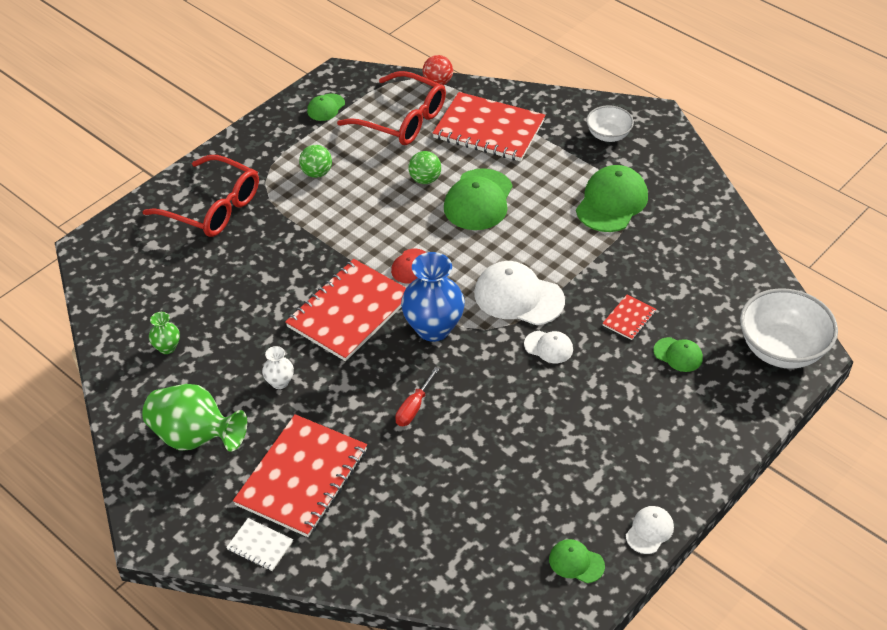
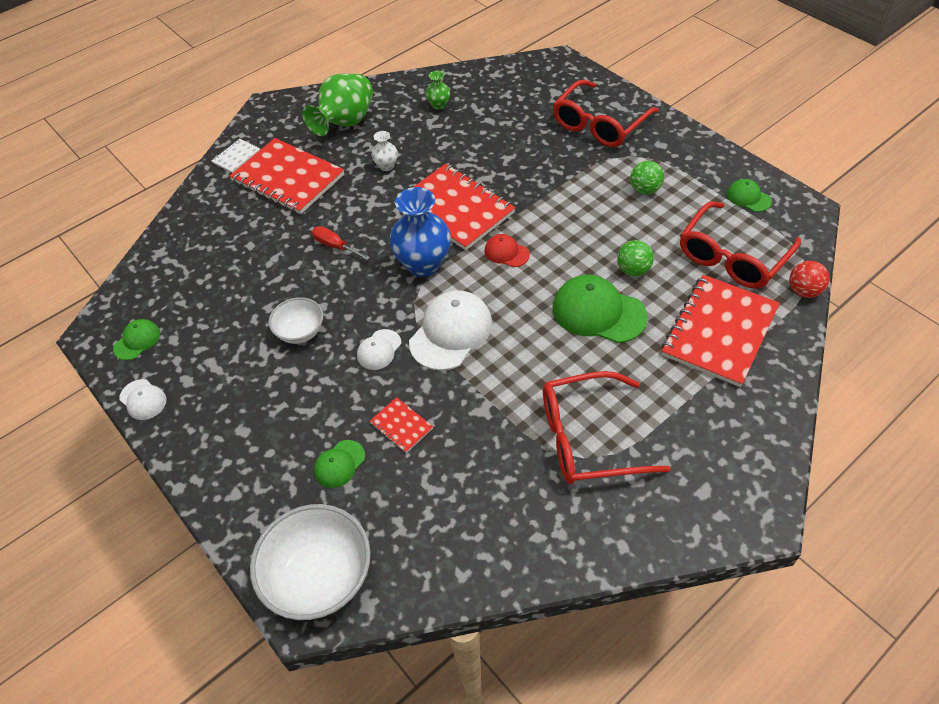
camera: 100 degrees right, 5 degrees up
(608, 135) = (714, 454): white bowl -> white bowl (300, 332)
(611, 202) = (587, 438): green cap -> red glasses

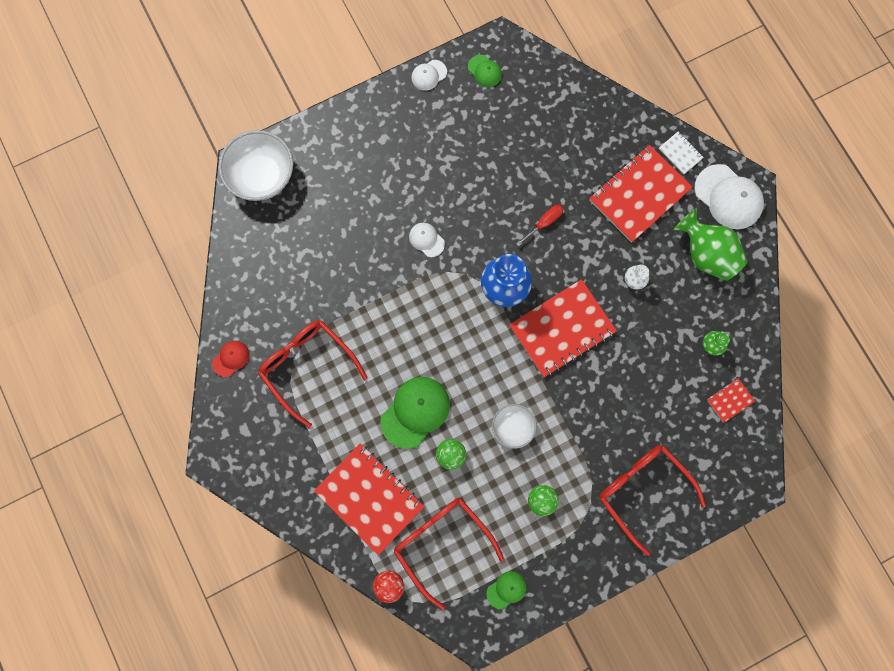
camera: 100 degrees right, 25 degrees up
(300, 332) = (460, 186): white bowl -> white bowl (512, 427)
(339, 464) = (337, 198): green cap -> none
(401, 426) = (355, 243): red notebook -> red notebook (730, 400)
(451, 332) = (428, 295): white cap -> white cap (728, 197)
(506, 252) = (498, 358): red cap -> red cap (231, 358)
(587, 438) = (307, 366): red glasses -> red glasses turned 45 degrees counterclockwise

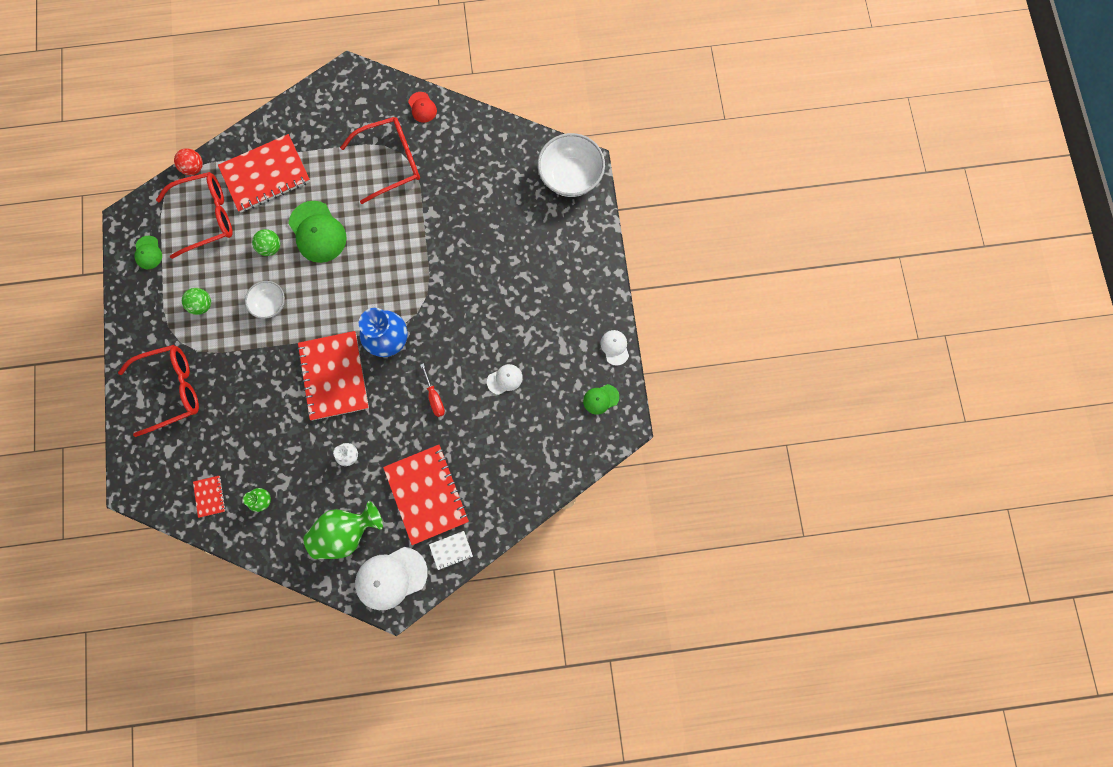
camera: 110 degrees right, 0 degrees up
(426, 240) = (460, 291): white cap -> white cap (505, 379)

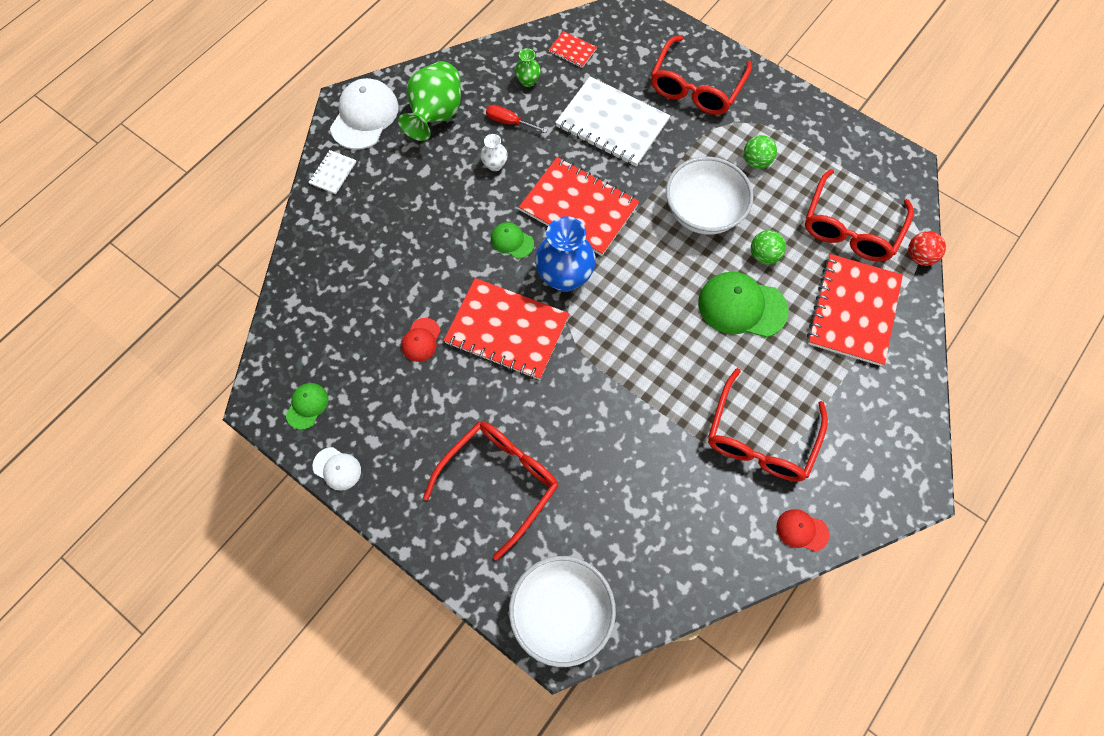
camera: 135 degrees right, 10 degrees down
(148, 252) = (853, 158): green cap -> green cap (512, 241)
(250, 414) = (612, 124): none -> white notebook
(270, 304) = (703, 212): white bowl -> white bowl, size x1.75
(427, 494) = (397, 193): red notebook -> red notebook (507, 330)
(434, 397) = (471, 268): red screwdriver -> red screwdriver (509, 122)
(505, 379) = (421, 340): white cap -> red cap
(538, 262) = (500, 481): none -> red glasses

